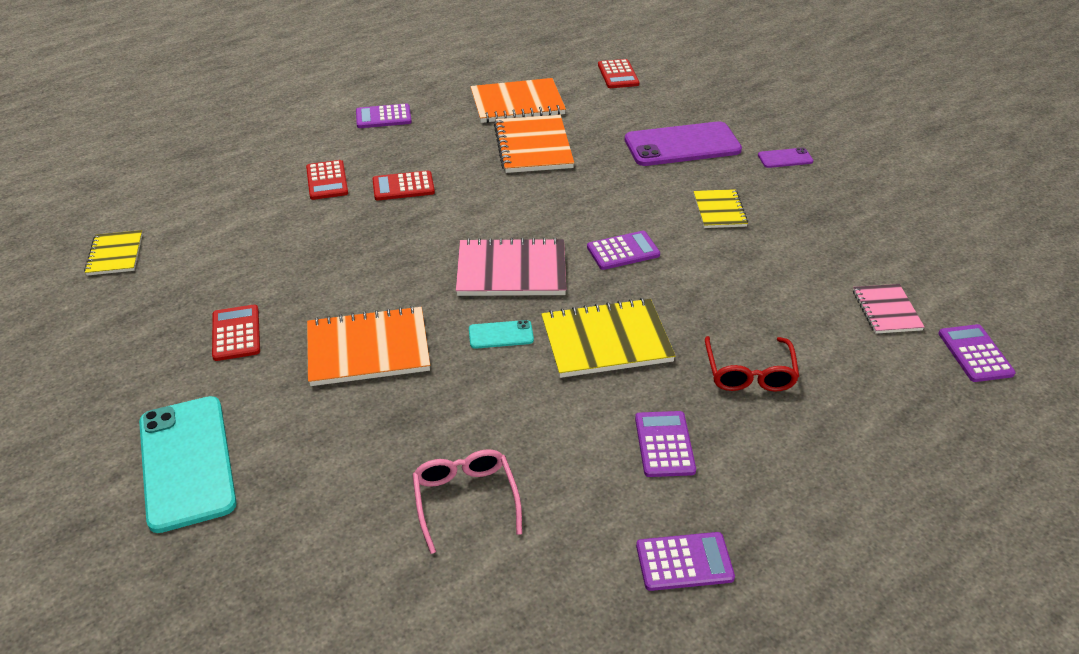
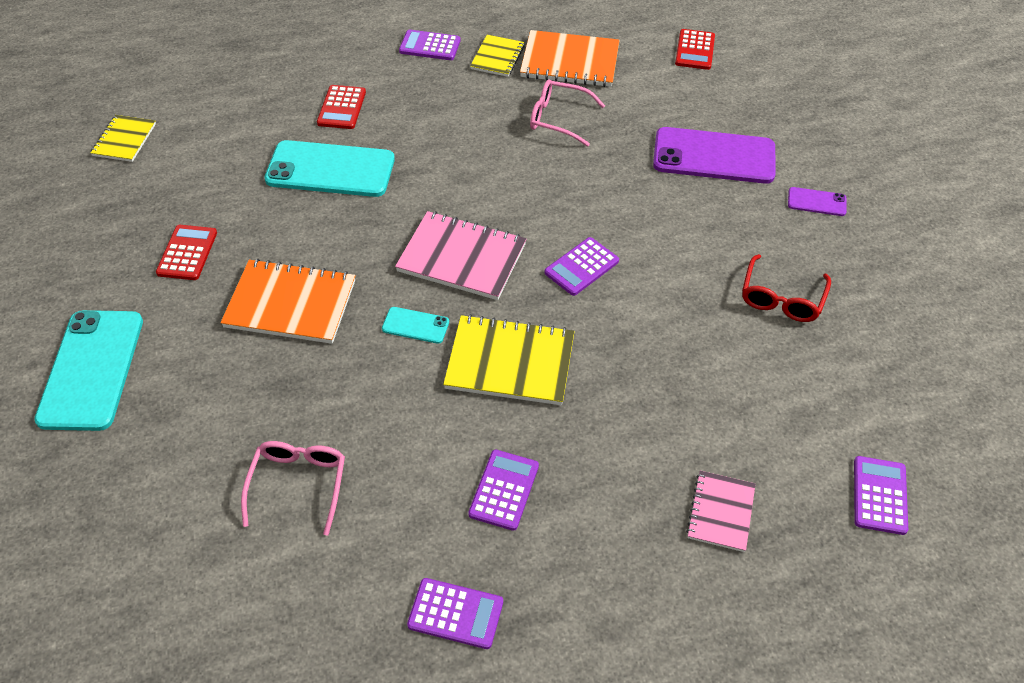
camera: 20 degrees right, 10 degrees up
(344, 231) = (330, 169): none -> turquoise phone
(403, 186) = (408, 133): red calculator -> none
(533, 146) = (558, 119): orange notebook -> pink glasses
(623, 251) = (581, 267): purple calculator -> purple calculator turned 135 degrees clockwise
(719, 210) = (707, 247): yellow notebook -> yellow notebook (497, 57)
(749, 373) = (629, 442): red glasses -> red glasses (781, 298)
(886, 310) = (815, 416): pink notebook -> pink notebook (721, 512)

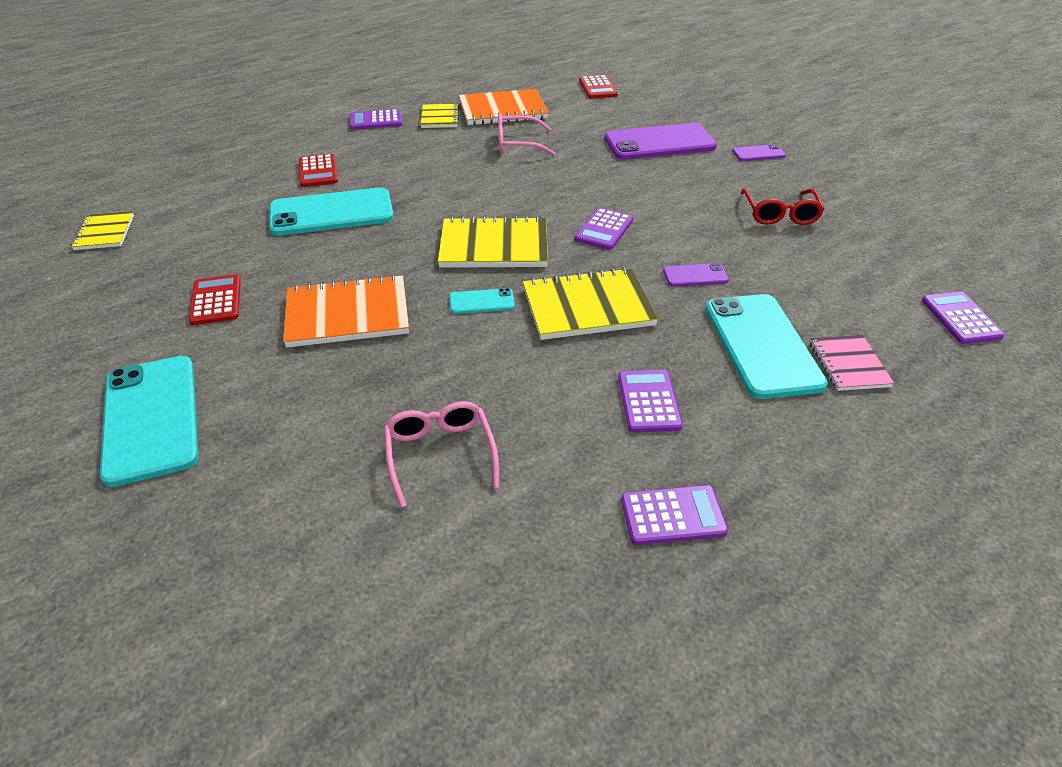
camera: 20 degrees left, 10 degrees down
(461, 258) = (494, 246): pink notebook -> yellow notebook
(638, 355) = (695, 275): none -> purple phone
(650, 461) = (762, 345): none -> turquoise phone

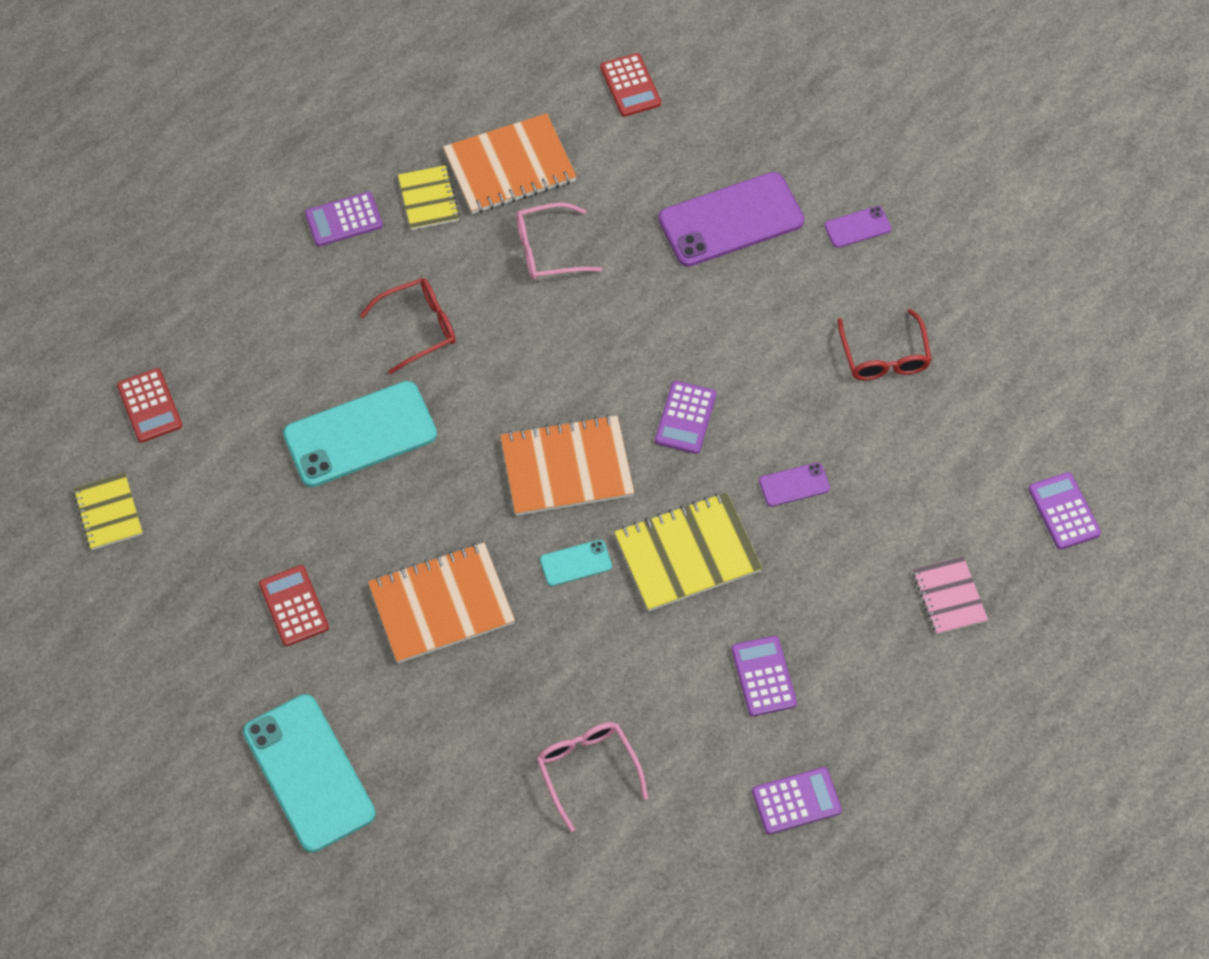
camera: 10 degrees left, 20 degrees up
(318, 171) = (311, 351): red calculator -> red calculator (149, 406)
(405, 168) = (418, 328): none -> red glasses
(494, 246) = (567, 468): yellow notebook -> orange notebook
(762, 345) = (866, 583): turquoise phone -> none

